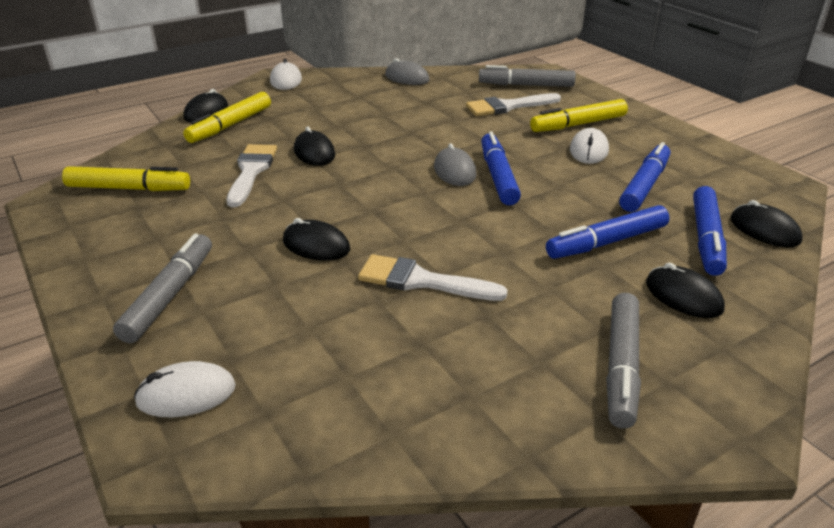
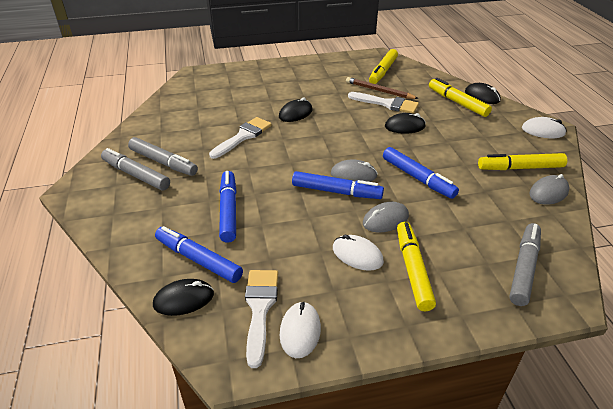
camera: 110 degrees right, 5 degrees up
(169, 296) = (280, 78): grey marker -> grey marker (163, 162)
(186, 394) = (218, 78): white mouse -> white mouse (300, 331)
(207, 183) = (379, 91): none -> brown pencil
(371, 89) = (520, 168): none -> yellow marker
(508, 106) = (466, 237): white brush -> white brush (260, 309)
(521, 143) = (385, 219): none -> grey mouse
(644, 186) = (283, 262): blue marker -> blue marker (417, 178)
(683, 296) = (158, 218): black mouse -> none

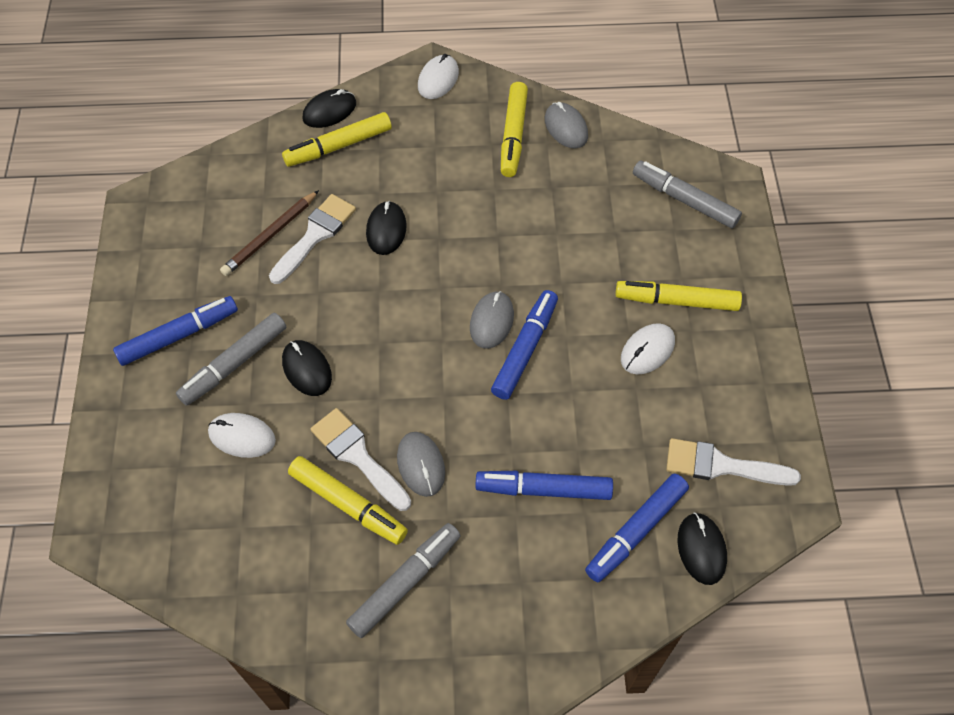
camera: 80 degrees left, 20 degrees up
(136, 175) = (432, 625): grey marker -> grey marker (235, 363)
(300, 331) = (755, 428): white mouse -> white mouse (242, 436)
(383, 71) = (205, 214): yellow marker -> yellow marker (347, 504)
(385, 219) = (589, 306): grey mouse -> grey mouse (421, 465)
(417, 178) = (512, 249): blue marker -> blue marker (178, 336)

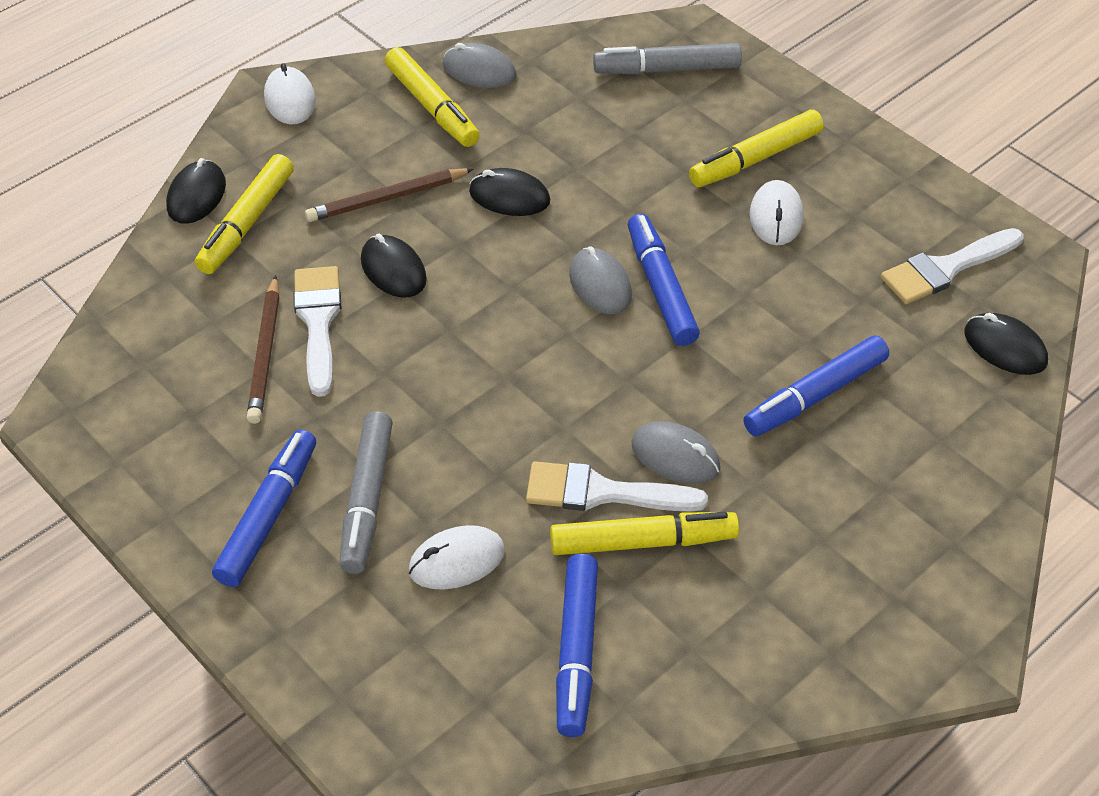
camera: 40 degrees left, 10 degrees down
(307, 369) = (455, 451): black mouse -> black mouse (509, 196)
(404, 583) = (778, 569): grey marker -> none
(428, 180) = (387, 199): none -> brown pencil
(636, 531) = (935, 371): blue marker -> blue marker (577, 650)

